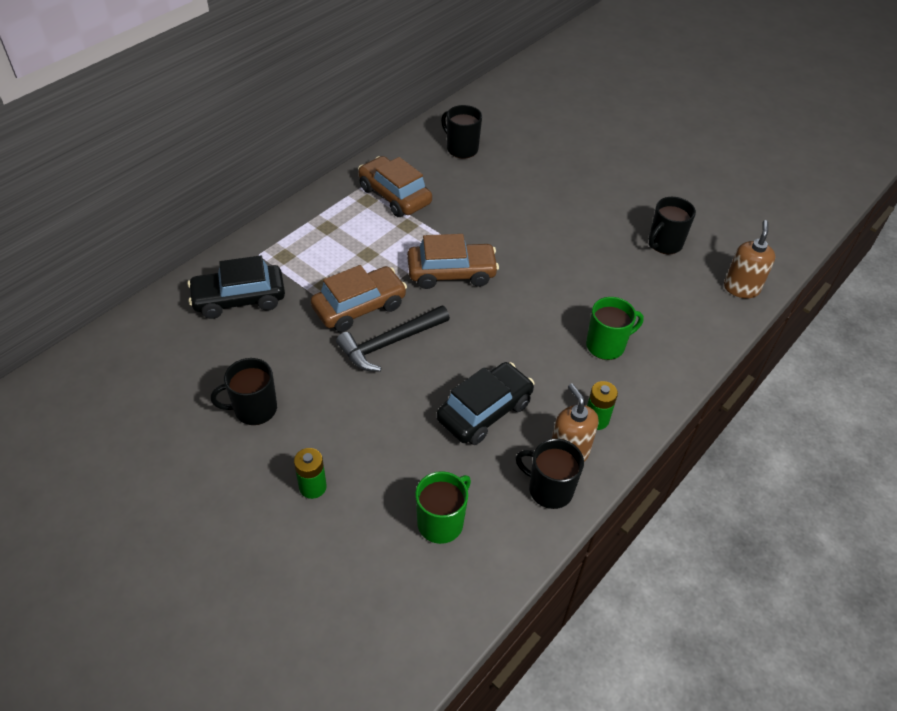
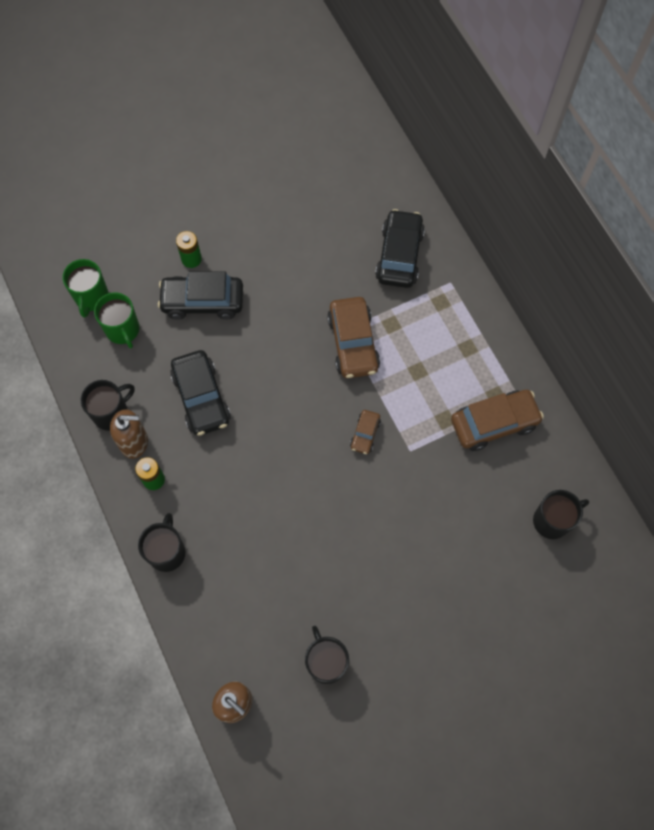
camera: 115 degrees right, 20 degrees up
(254, 409) = (277, 239): black mug -> black mug (167, 552)
(367, 453) = (202, 302): none -> black car
(390, 343) = (302, 353): black hammer -> none
(451, 273) = (365, 434): brown car -> brown car, size x0.51
(606, 345) = (223, 529): green mug -> green mug (91, 297)

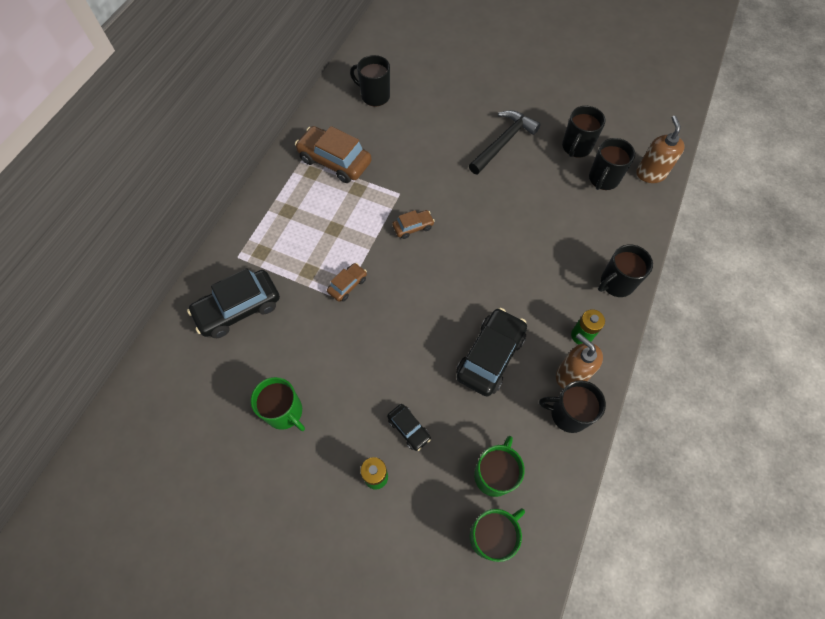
camera: 130 degrees left, 5 degrees down
(202, 302) = (409, 429): black car -> black car, size x0.51
(269, 650) = (603, 179): none -> black mug
(287, 235) = (285, 412): none -> green mug
(353, 343) = (347, 285): brown car -> brown car, size x0.51
(391, 594) = (503, 142): none -> black hammer

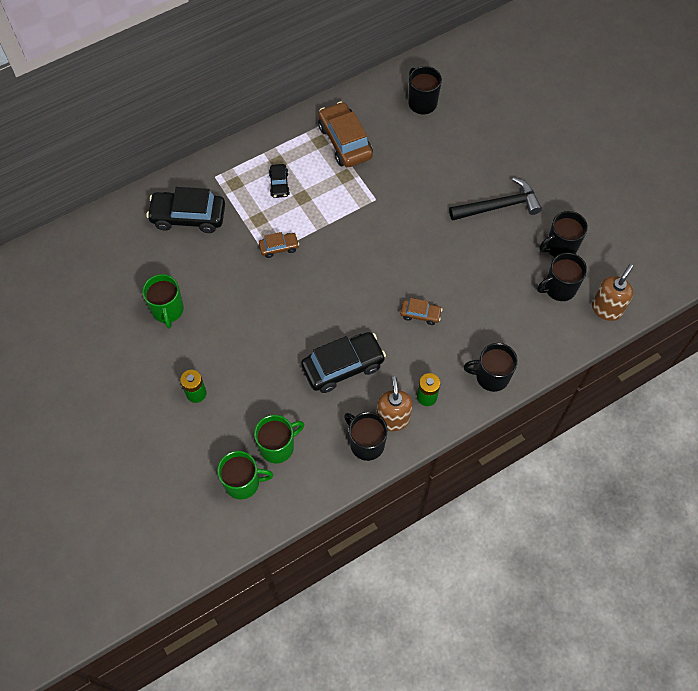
camera: 35 degrees right, 0 degrees up
(409, 429) = (243, 377): black car -> black car (279, 184)
(413, 227) = (364, 233): brown car -> brown car (420, 314)

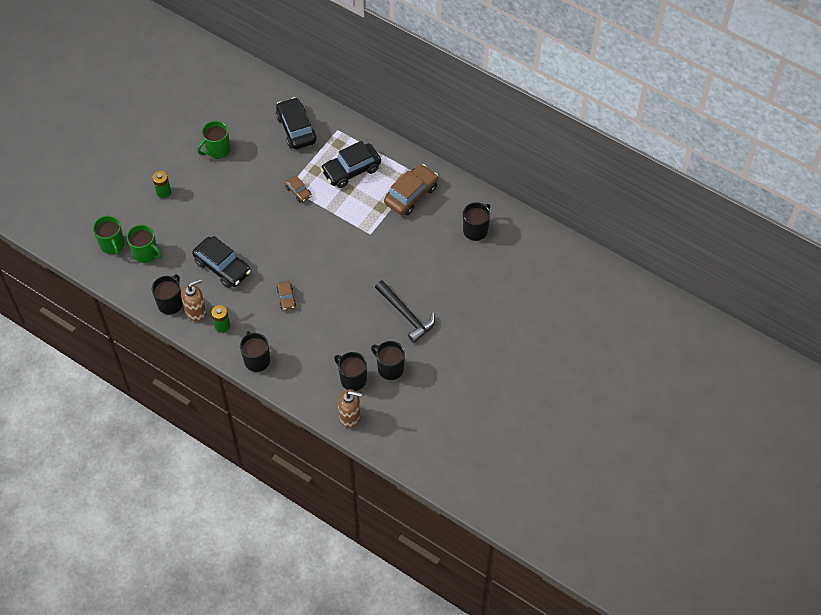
camera: 65 degrees right, 5 degrees down
(279, 184) = (351, 170): black car -> black car, size x1.95

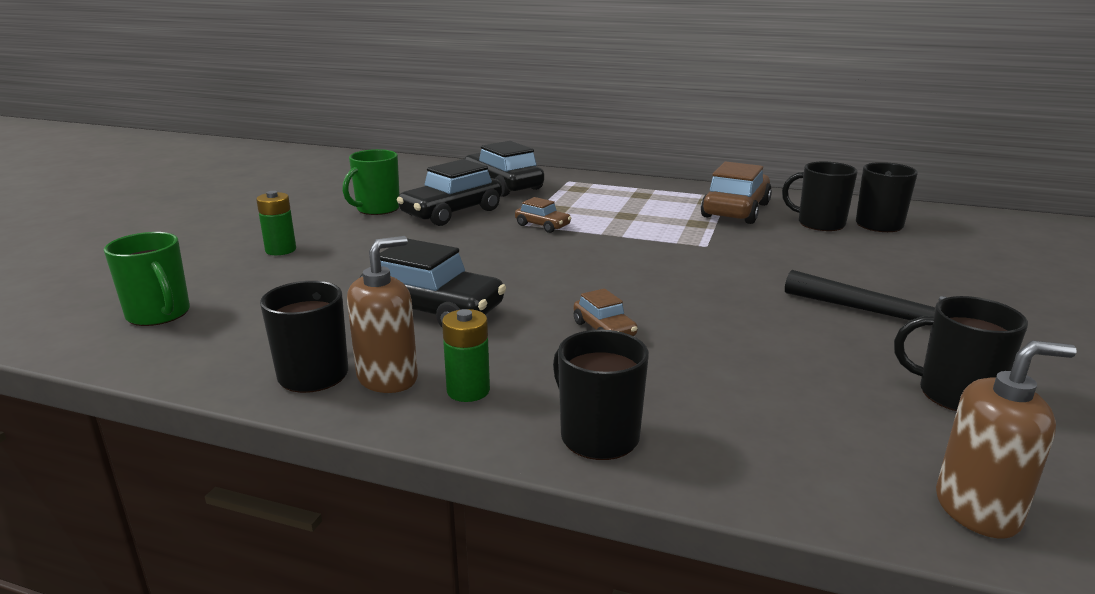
camera: 15 degrees left, 35 degrees down
(146, 253) = (244, 315): green mug -> none
(351, 170) = (618, 203): black car -> black car (452, 212)
(352, 379) = (889, 429): black mug -> black mug (819, 224)

